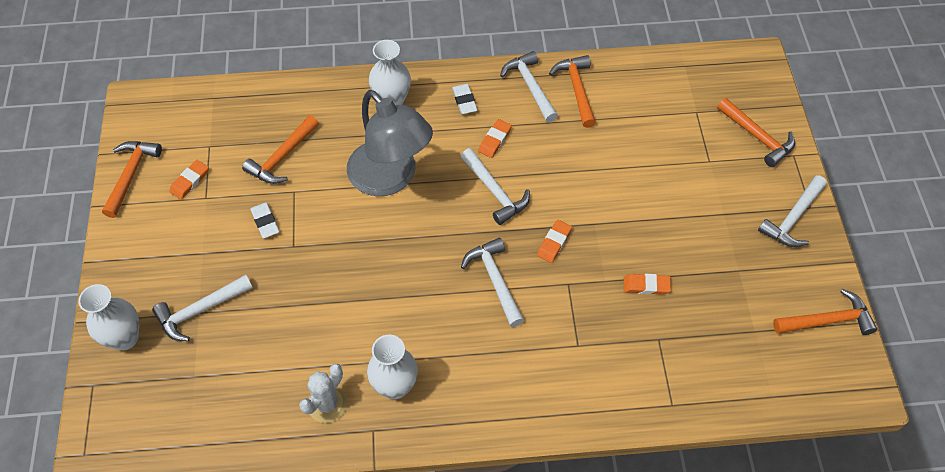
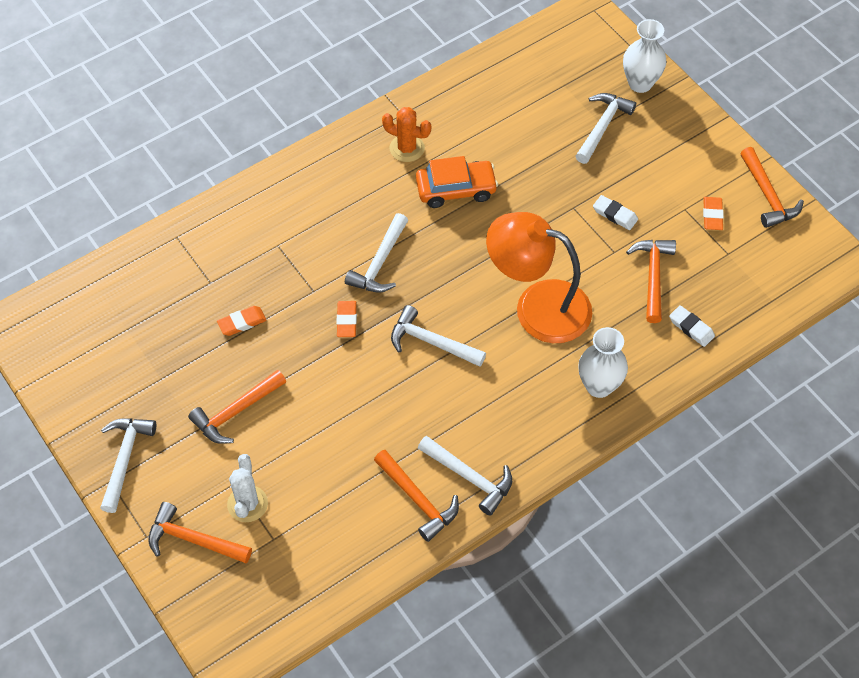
camera: 150 degrees right, 0 degrees up
(327, 404) = (449, 114): white cactus -> white cactus (247, 504)
(380, 317) = (456, 189): none -> orange car
(390, 178) = (537, 306): grey lamp -> orange lamp
(395, 386) = (407, 148): white vase -> orange cactus
(464, 101) = (526, 424): white eraser -> white eraser (691, 328)
(494, 140) = (466, 395): orange eraser -> none
(495, 280) = (380, 263): white hammer -> white hammer turned 75 degrees clockwise
(827, 320) = (62, 370): orange hammer -> orange hammer (236, 412)

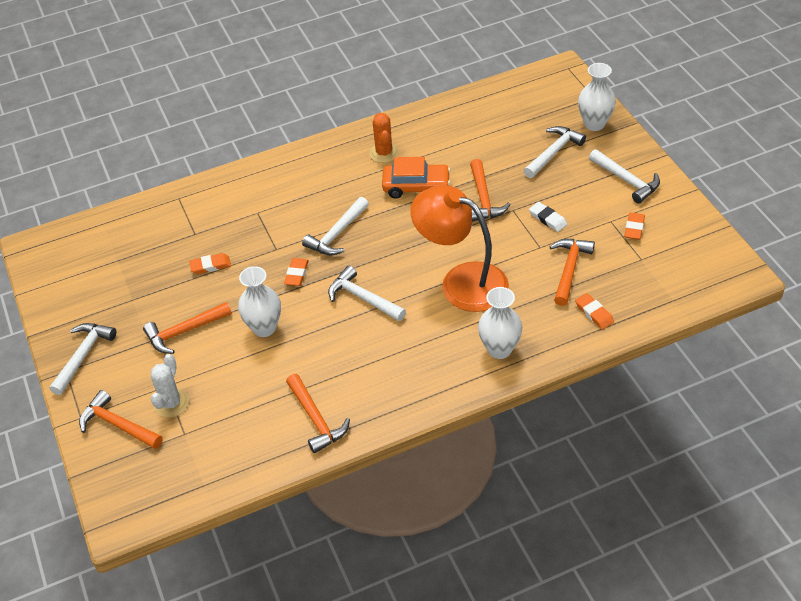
camera: 15 degrees right, 10 degrees down
(328, 394) = (264, 328): none -> white vase
(407, 148) = (384, 153): orange cactus -> orange cactus turned 45 degrees clockwise
(470, 477) = (366, 407): white hammer -> white hammer (626, 180)
(691, 328) = (594, 313): white eraser -> orange eraser
(767, 195) = (688, 218): orange hammer -> orange hammer (483, 198)

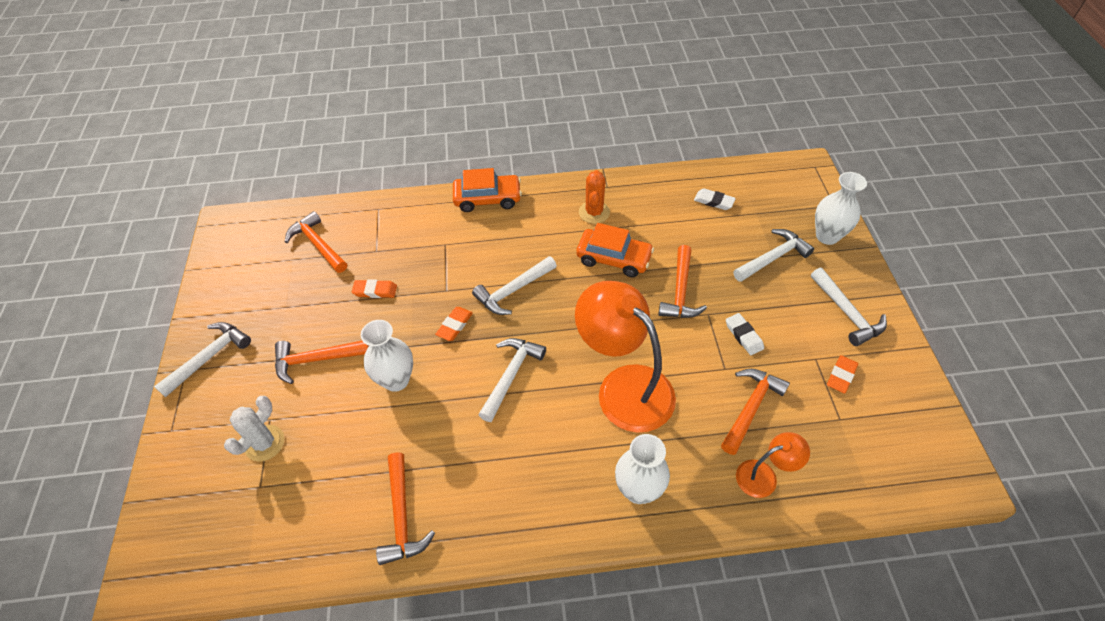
camera: 15 degrees right, 5 degrees up
(118, 425) = (201, 452): orange hammer -> orange hammer (318, 244)
(280, 165) = (487, 199): none -> orange car
(363, 298) = (511, 375): white hammer -> white hammer turned 60 degrees clockwise
(488, 118) = (714, 201): none -> white eraser
(594, 313) = (764, 476): orange eraser -> orange lamp

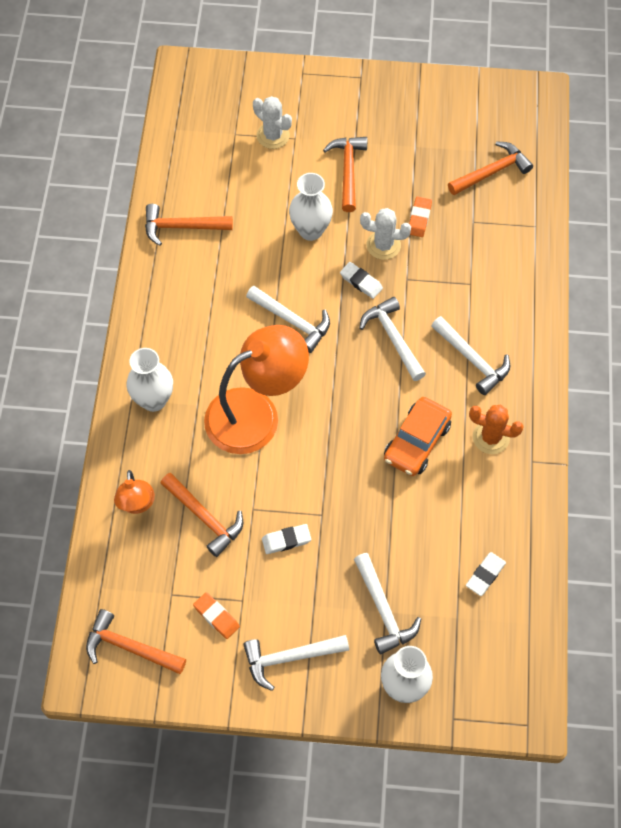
camera: 100 degrees right, 10 degrees up
(209, 357) = (370, 93): white hammer -> white hammer (472, 360)
(409, 314) = (383, 245): none -> white cactus
(454, 325) = (361, 282): orange eraser -> white eraser
(487, 199) = (532, 332): orange car -> none
(680, 291) = (357, 496): orange hammer -> orange hammer (129, 647)

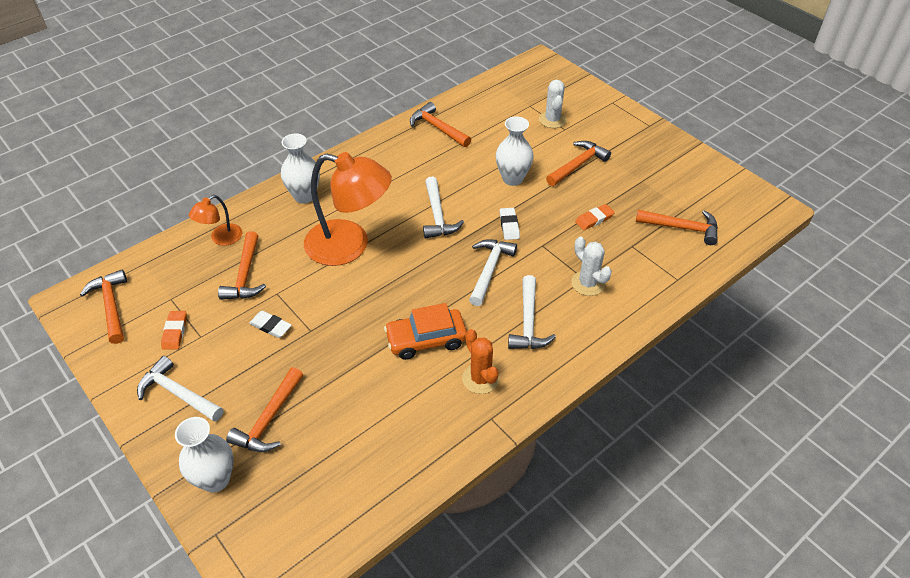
camera: 45 degrees right, 15 degrees down
(383, 245) = (550, 217): white cactus -> white cactus (588, 283)
(383, 610) = (269, 419): white hammer -> orange hammer
(485, 575) = (362, 461): white eraser -> none

